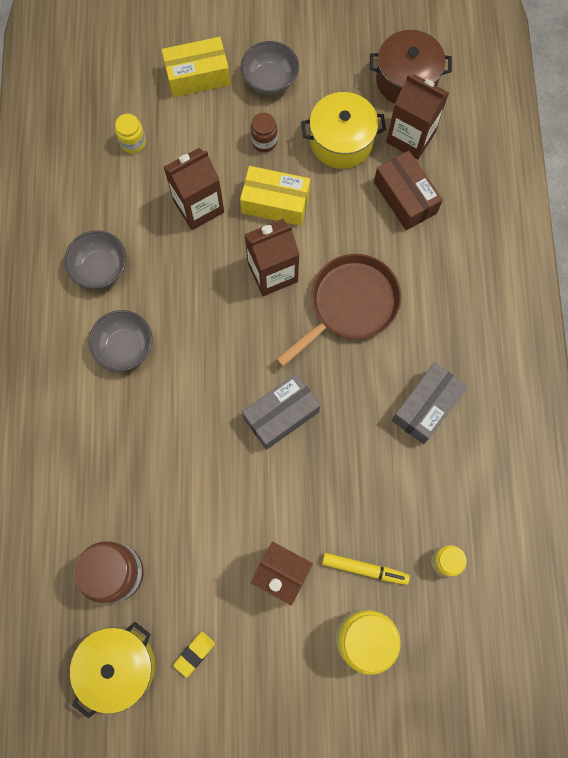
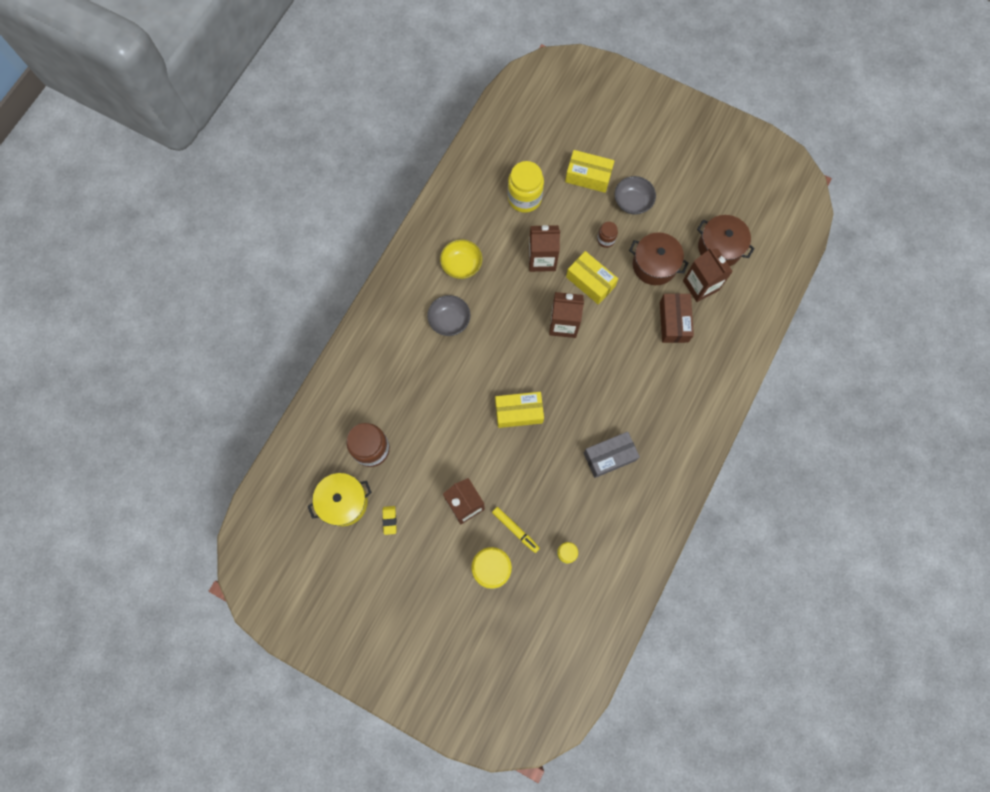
camera: 30 degrees right, 0 degrees up
(100, 268) = (461, 265): grey bowl -> yellow bowl
(133, 142) = (524, 198): yellow jar -> yellow jar, size x1.90
(194, 654) = (389, 520): yellow eraser -> yellow eraser turned 75 degrees counterclockwise
(281, 415) = (519, 412): grey box -> yellow box
(341, 141) = (654, 265): yellow pot -> brown pot
(349, 305) = (599, 369): brown pan -> none

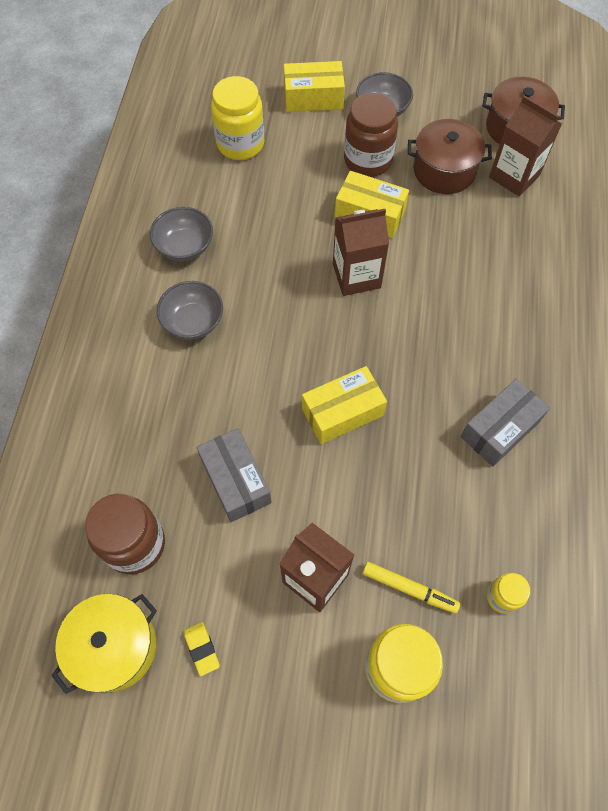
camera: 20 degrees left, 10 degrees down
(440, 432) = (235, 481): none -> grey box
(461, 265) = (184, 246): yellow bowl -> grey bowl
(542, 259) = (293, 207): brown carton -> none
(606, 239) = (368, 160): brown jar -> brown jar, size x1.90
(673, 322) = (501, 228): brown box -> none

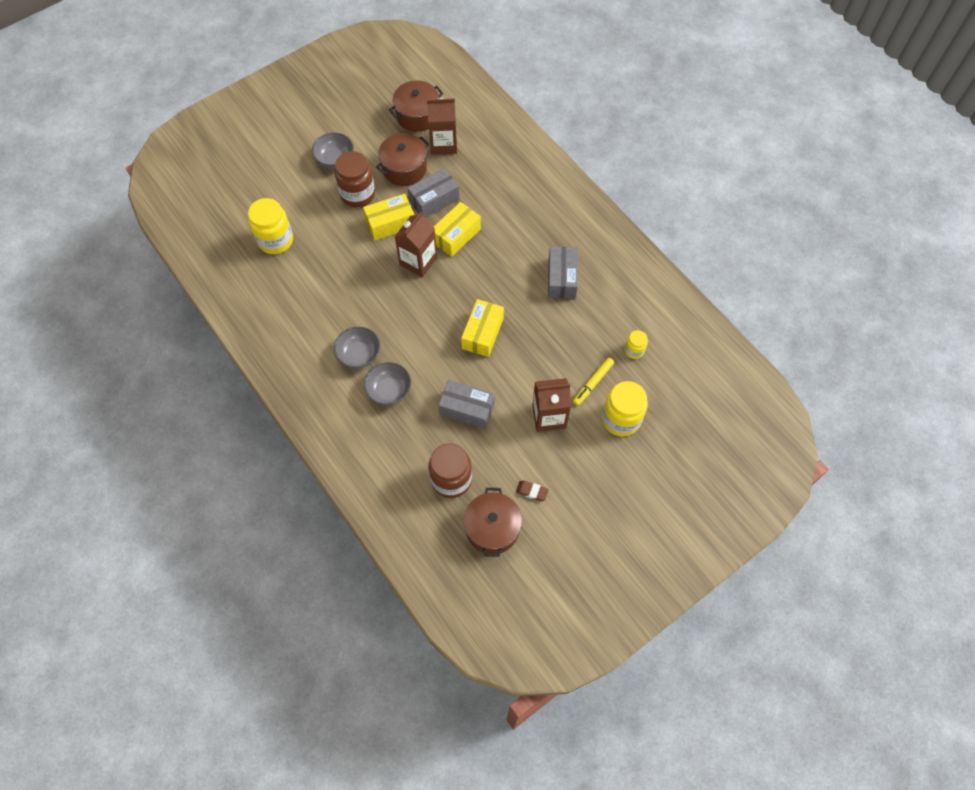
camera: 45 degrees left, 0 degrees up
(114, 647) = (492, 528): yellow pot -> brown pot
(184, 246) = (309, 321): grey bowl -> grey bowl (389, 390)
(202, 649) = (532, 491): yellow eraser -> brown eraser
(313, 98) = (288, 181): yellow box -> yellow box (456, 235)
(409, 588) = (593, 383): yellow marker -> yellow marker turned 150 degrees clockwise
(442, 226) = (434, 200): none -> grey box

